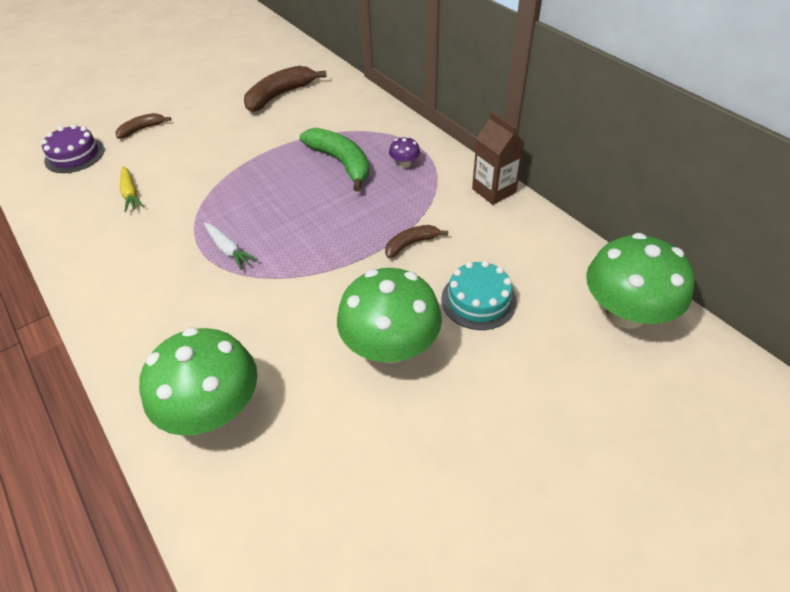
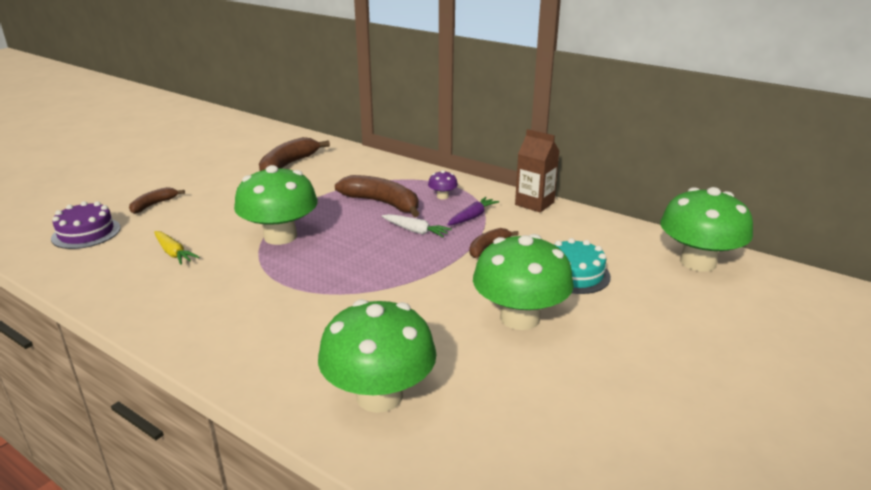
camera: 20 degrees left, 20 degrees down
(227, 190) = (280, 236): none -> green mushroom
(228, 250) = (311, 278): white carrot -> white carrot (415, 231)
(341, 163) = (382, 203): green banana -> brown banana
(419, 198) = (472, 217): none -> purple carrot

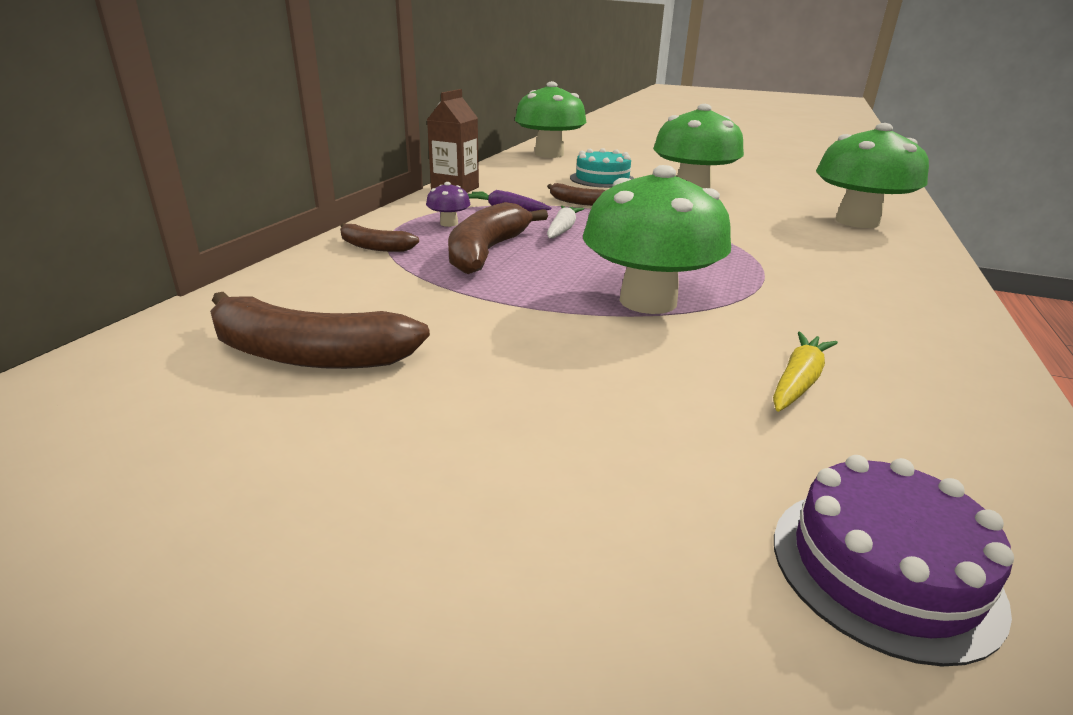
camera: 105 degrees left, 0 degrees up
(153, 205) = (629, 501): brown banana -> brown banana (374, 247)

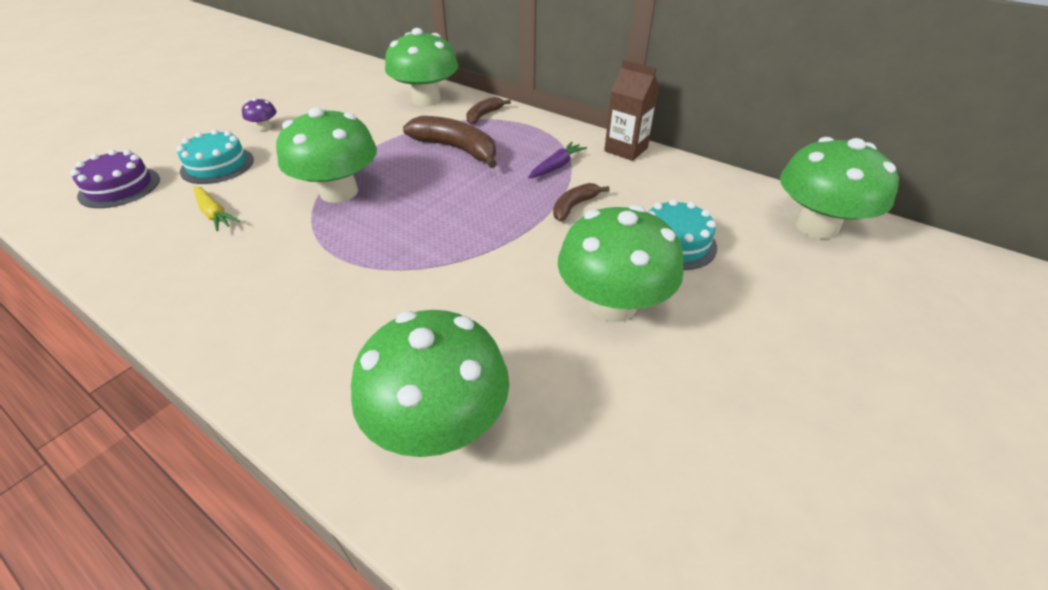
camera: 105 degrees right, 15 degrees up
(305, 290) = (426, 100): none -> green mushroom
(308, 355) = (356, 102): brown banana -> none
(449, 223) = (524, 140): purple mushroom -> purple mushroom (264, 127)
(562, 229) = (492, 185): white carrot -> none
(669, 443) = (217, 165): none -> turquoise cake

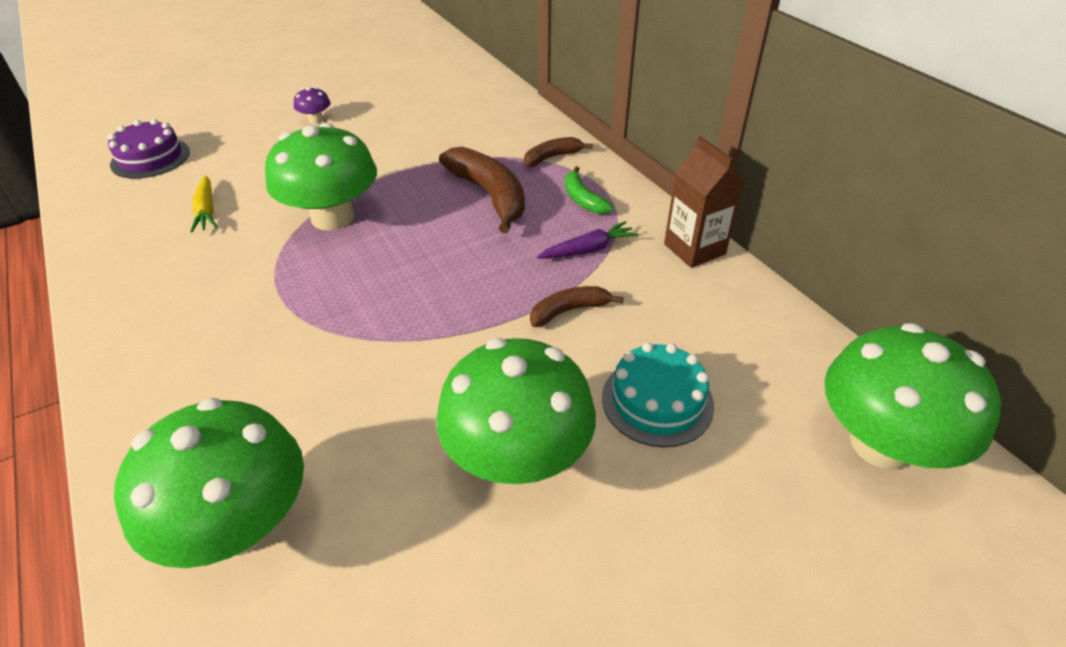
camera: 25 degrees right, 0 degrees up
(217, 165) = (245, 155): turquoise cake -> none
(426, 100) = (502, 121): green mushroom -> none
(527, 137) = (583, 199): none -> green banana

